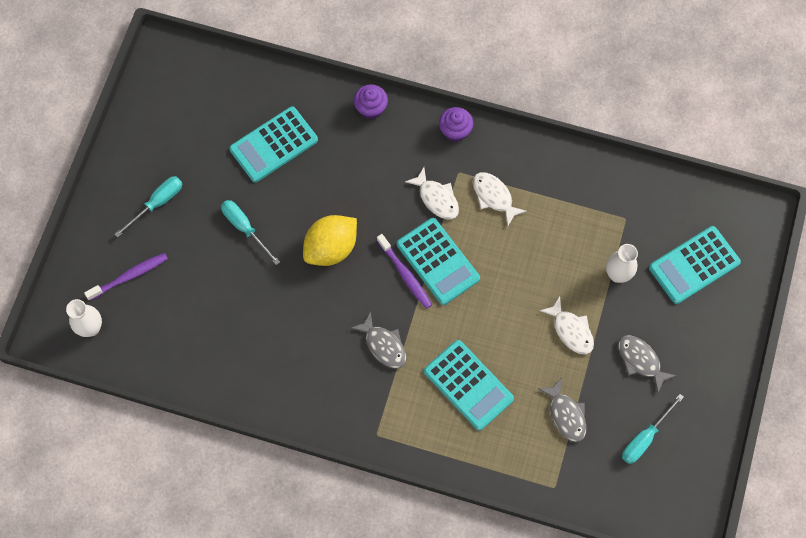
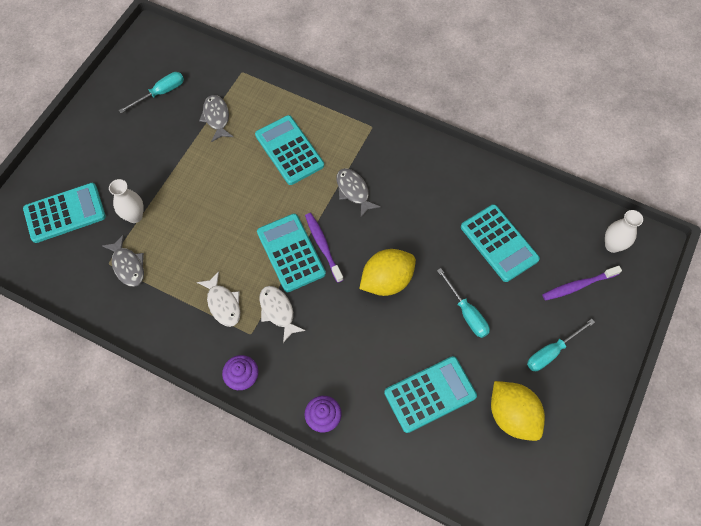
camera: 170 degrees left, 5 degrees down
(194, 138) = (512, 415): none -> yellow lemon
(215, 310) = (499, 243): none -> turquoise calculator
(571, 330) = (191, 178): white fish -> none
(640, 361) = (142, 146): grey fish -> grey fish (128, 265)

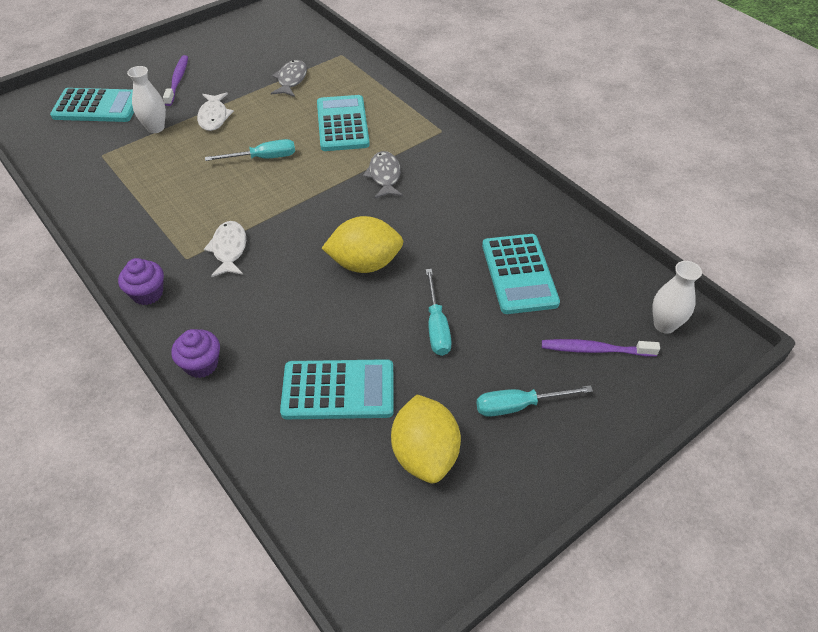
camera: 25 degrees right, 15 degrees down
(128, 265) = (117, 162): grey fish -> none
(160, 93) = (254, 49): turquoise screwdriver -> turquoise screwdriver (263, 158)
(223, 304) = (180, 223): white fish -> white fish (214, 117)
(291, 253) = (280, 205): turquoise calculator -> none
(323, 246) = (318, 210): purple toothbrush -> purple toothbrush (177, 80)

